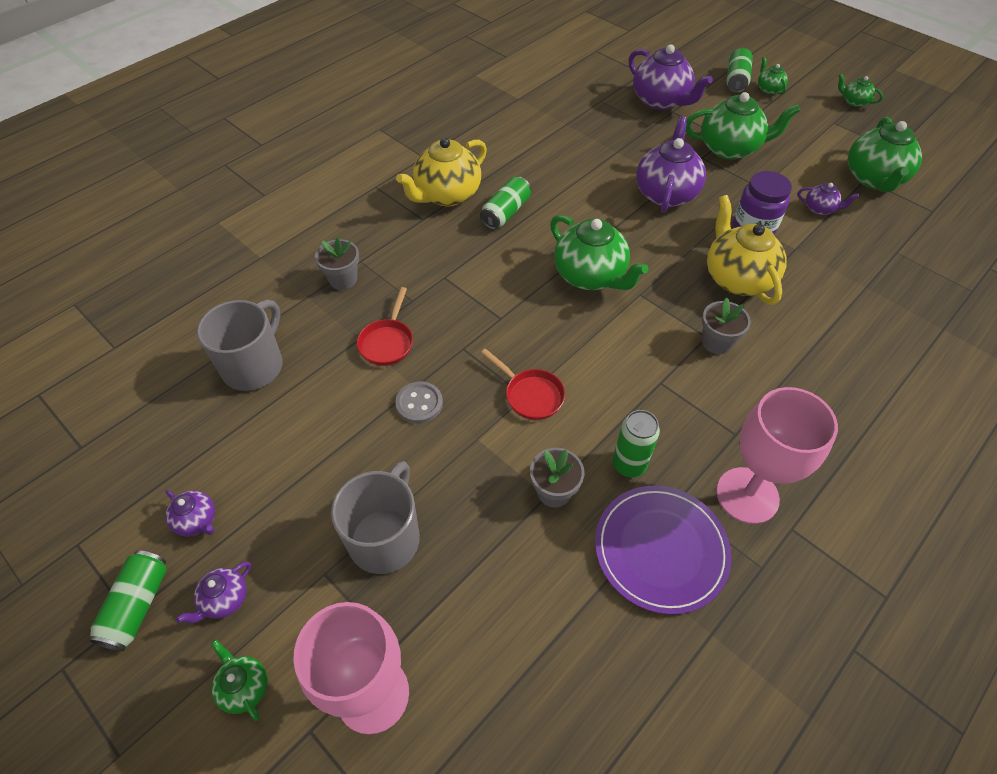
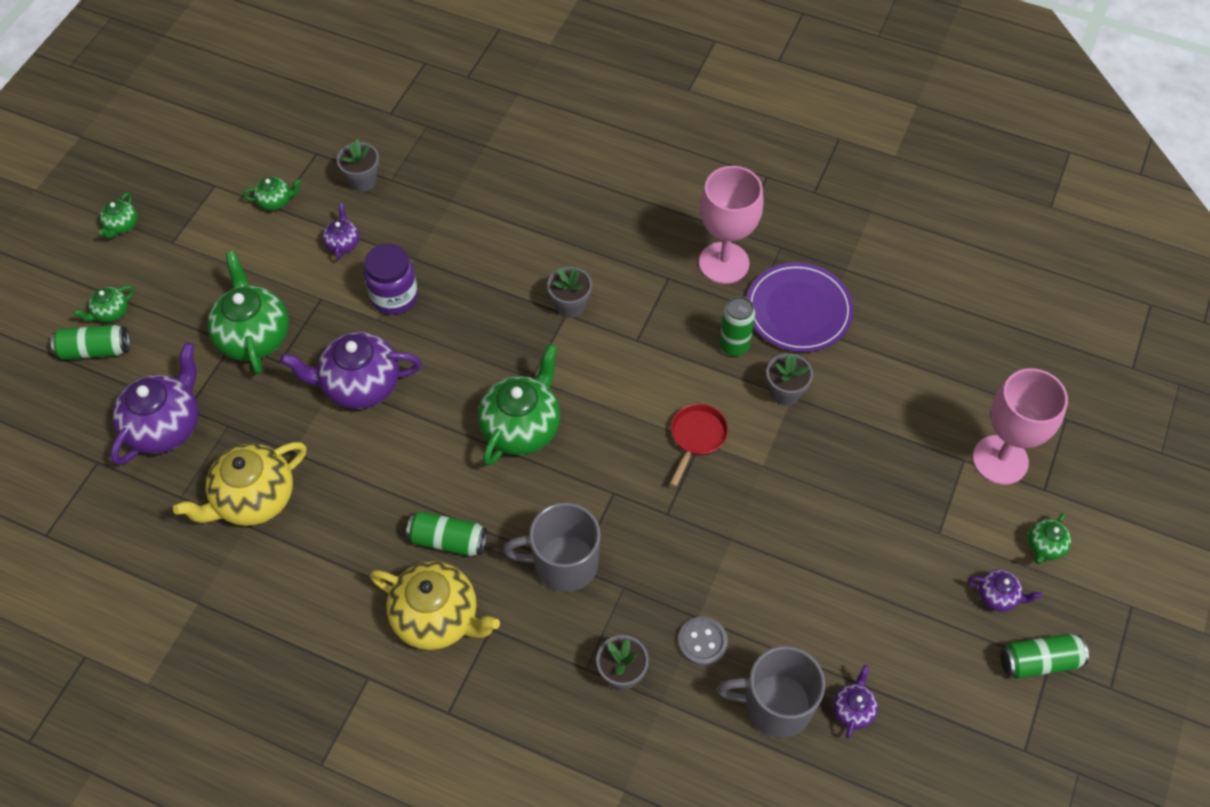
camera: 110 degrees left, 5 degrees up
(197, 521) = (951, 659): purple teapot -> purple teapot (853, 709)
(385, 538) = (887, 500): grey mug -> grey mug (563, 563)
(387, 342) = (689, 587): red pan -> none
(419, 404) = (748, 527): grey button -> grey button (702, 642)
(737, 278) = (477, 301): yellow teapot -> yellow teapot (254, 499)
(873, 179) = (275, 201): green teapot -> green teapot, size x0.49
(896, 233) = (363, 180): none -> grey flower pot

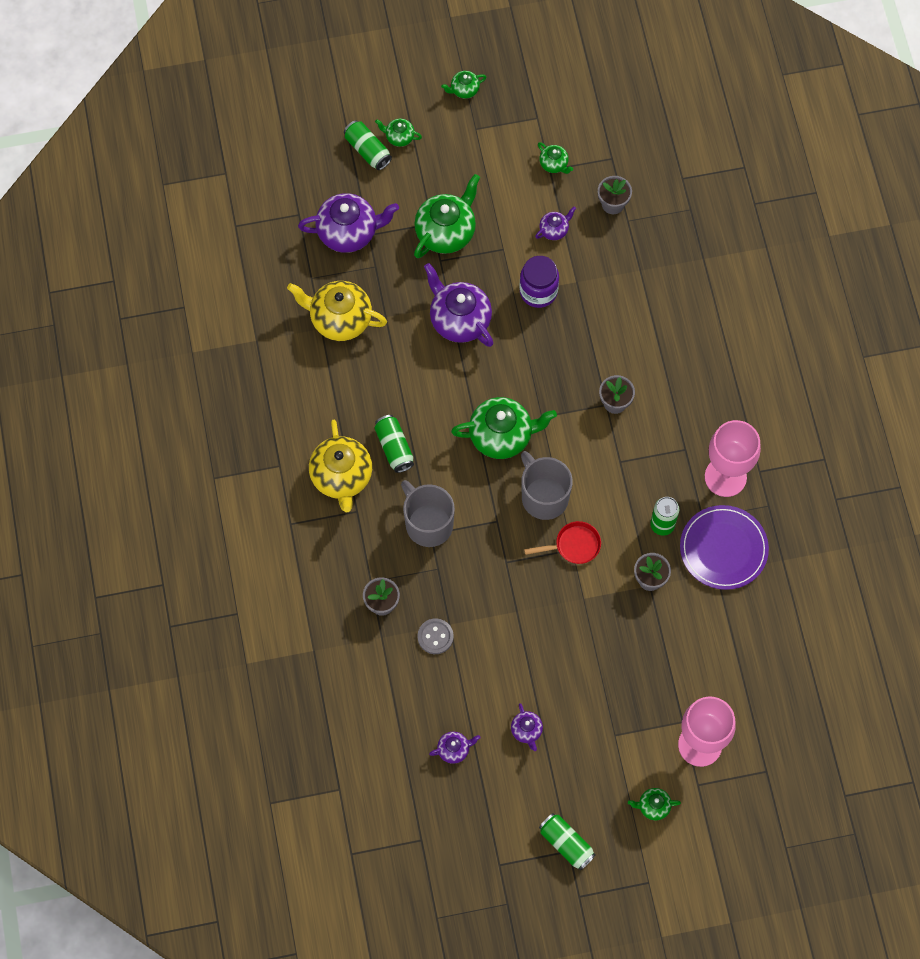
camera: 55 degrees right, 10 degrees up
(775, 705) = (425, 703): grey mug -> grey mug (544, 496)
(998, 596) = (594, 795): purple teapot -> purple teapot (526, 731)

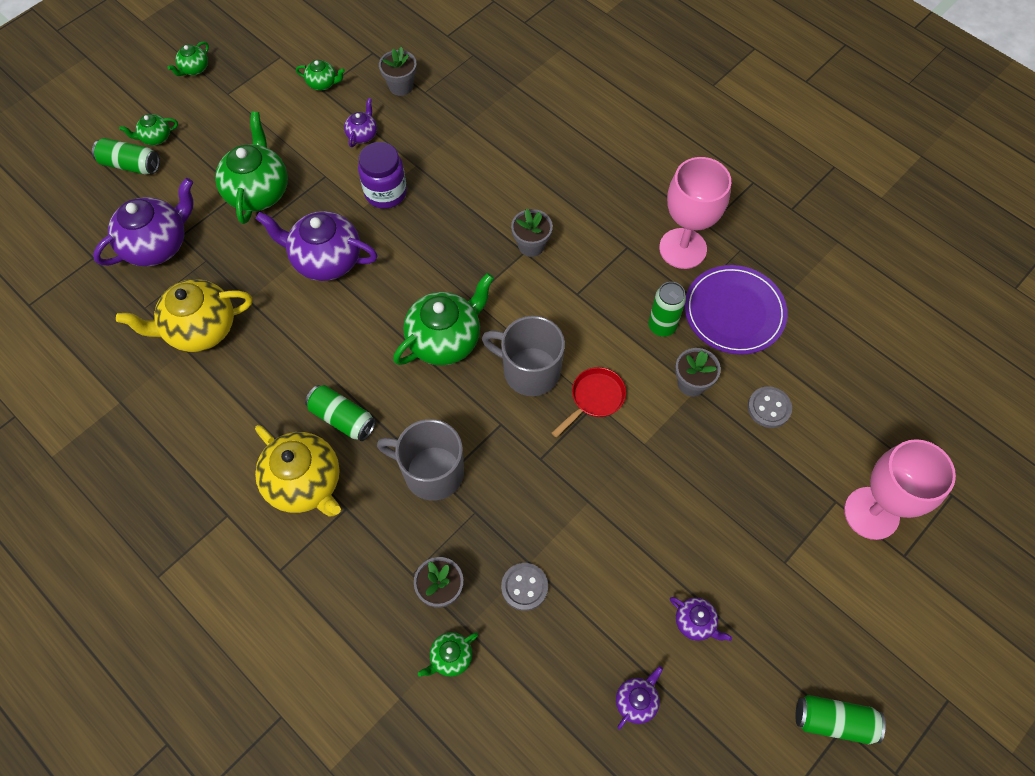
camera: 35 degrees left, 5 degrees down
(653, 806) = (883, 611): green teapot -> green teapot (450, 657)
(690, 631) = (769, 408): none -> grey button

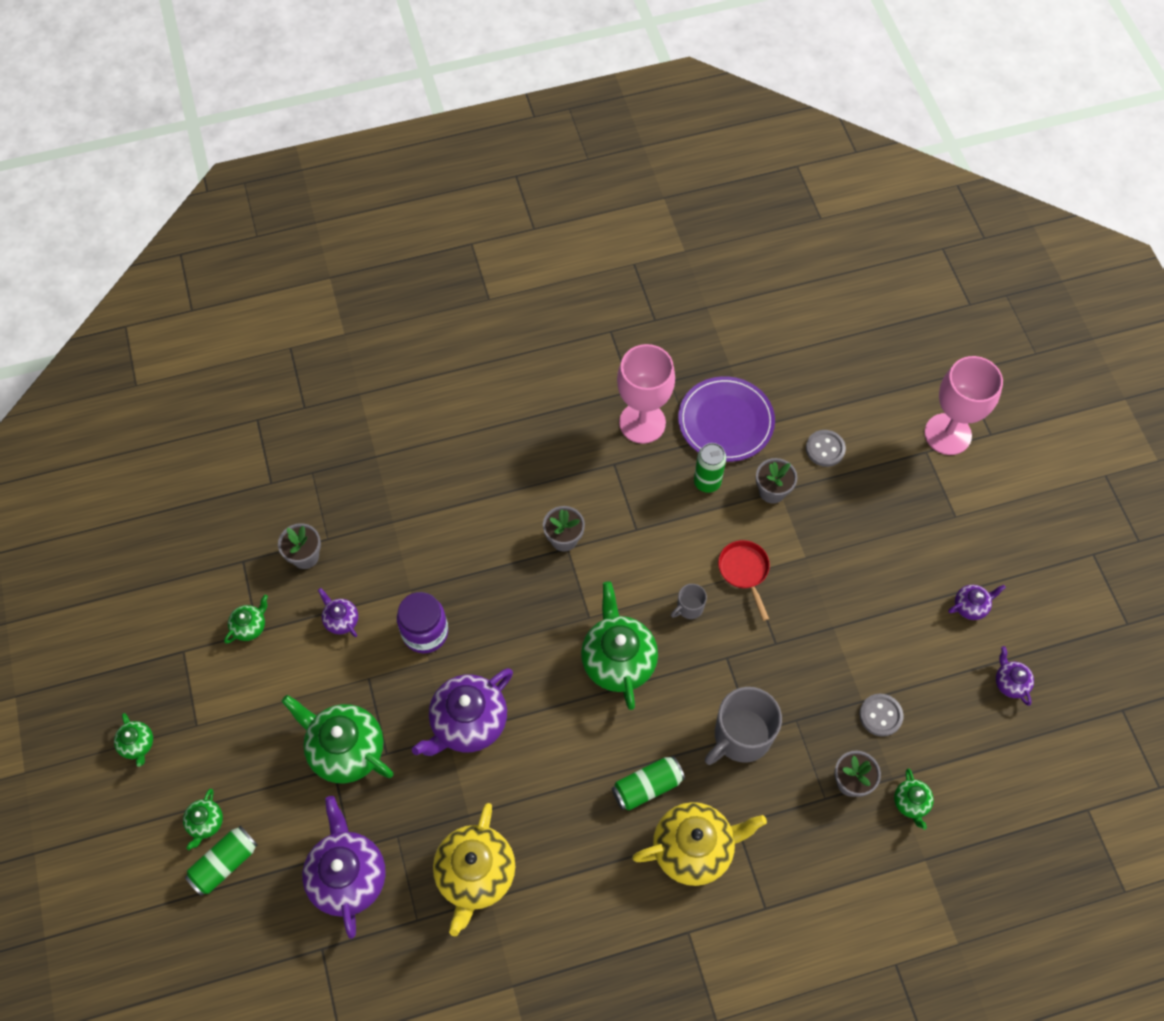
camera: 60 degrees left, 0 degrees up
(529, 371) = (689, 608): grey mug -> grey mug, size x0.48
(834, 721) = (1086, 557): green can -> none

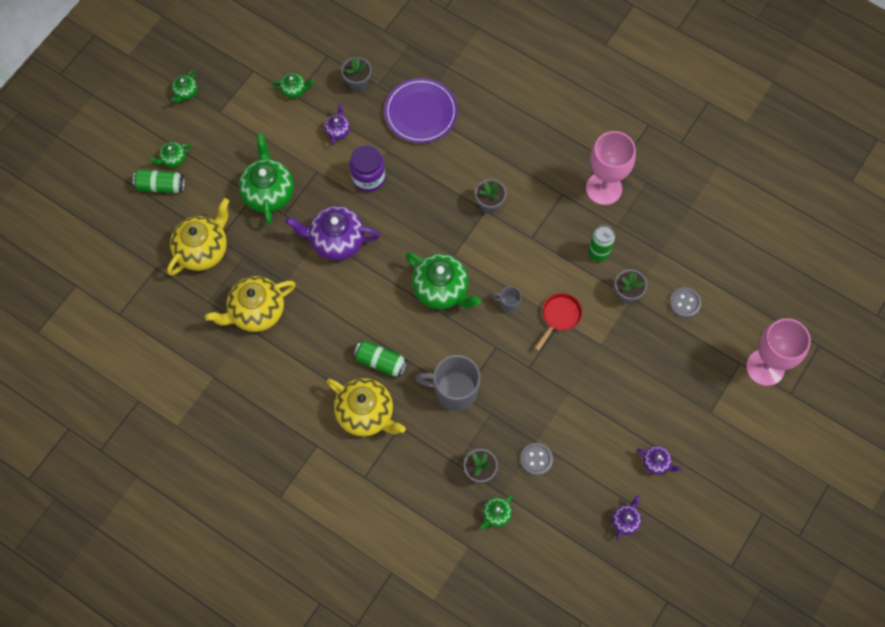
camera: 50 degrees right, 5 degrees up
(348, 876) = (203, 250): purple teapot -> yellow teapot
(618, 660) = (441, 290): green teapot -> green teapot turned 90 degrees clockwise
(725, 421) = (649, 233): purple plate -> purple plate (421, 112)

